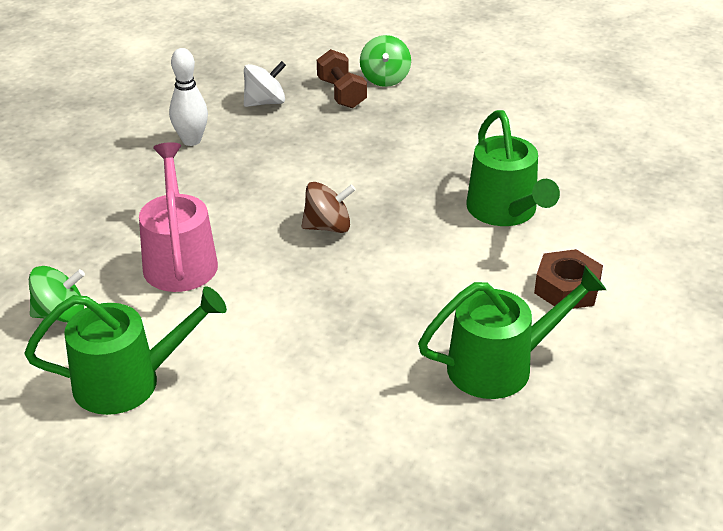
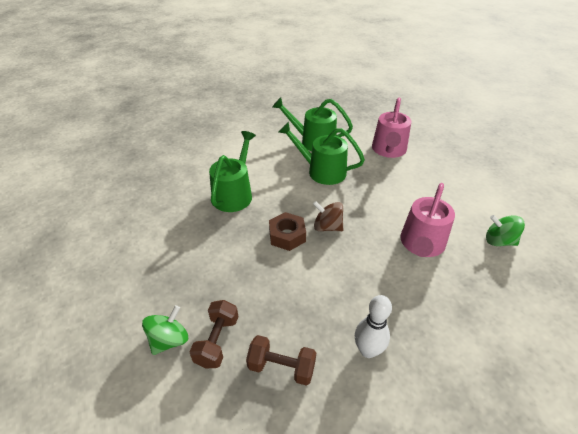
camera: 145 degrees left, 5 degrees up
(128, 381) = (468, 194): green watering can -> green watering can (322, 171)
(265, 102) = (281, 367): white spinning top -> brown dumbbell
(334, 418) = (388, 150): none -> pink watering can
(567, 288) = (256, 153): brown nut -> brown nut (287, 235)

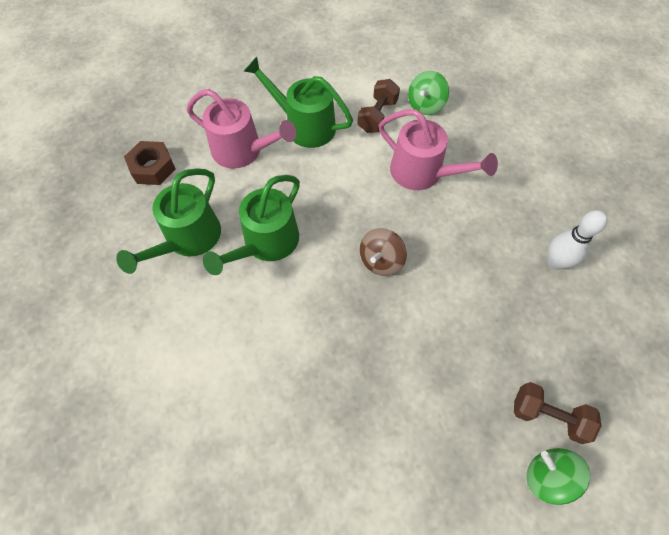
camera: 80 degrees left, 20 degrees up
(234, 194) = (290, 375): green watering can -> green watering can (304, 125)
(281, 367) = (577, 348): brown dumbbell -> brown dumbbell (377, 116)
(287, 235) = (390, 312): brown nut -> brown nut (153, 168)

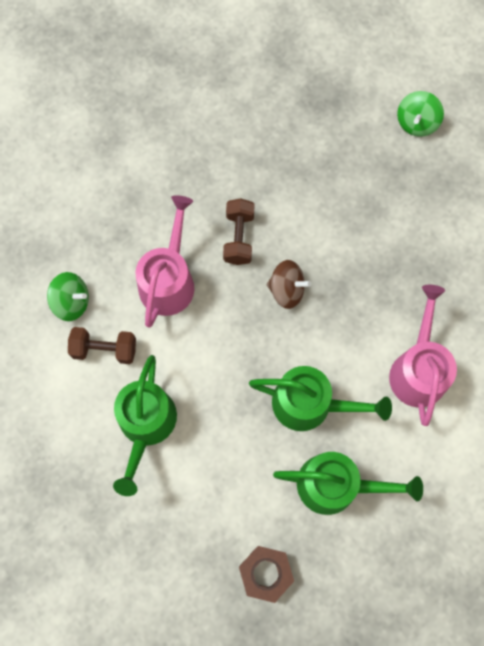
camera: 110 degrees left, 10 degrees up
(242, 150) = (206, 480): pink watering can -> pink watering can (418, 370)
(548, 415) = (371, 129): brown dumbbell -> brown dumbbell (239, 237)
(555, 262) = (230, 143): white bowling pin -> none

